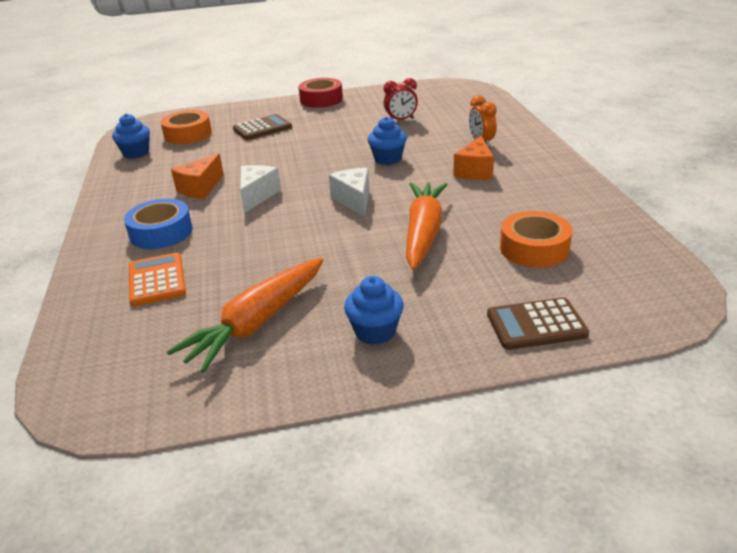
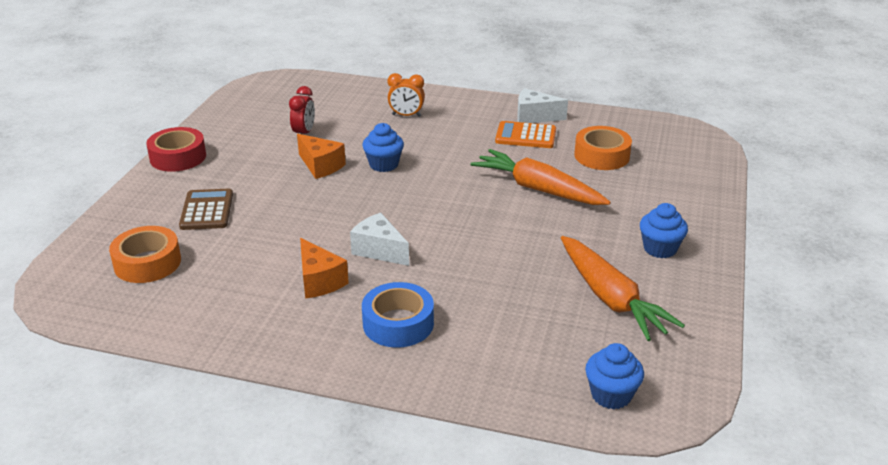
camera: 65 degrees left, 0 degrees up
(136, 153) = (152, 311): blue cupcake -> blue cupcake (611, 395)
(157, 280) = (496, 341): orange calculator -> orange calculator (525, 136)
(354, 200) = (448, 203): white cheese -> white cheese (534, 117)
(475, 171) = (457, 136): orange cheese -> orange cheese (321, 166)
(536, 324) = (693, 188): brown calculator -> none

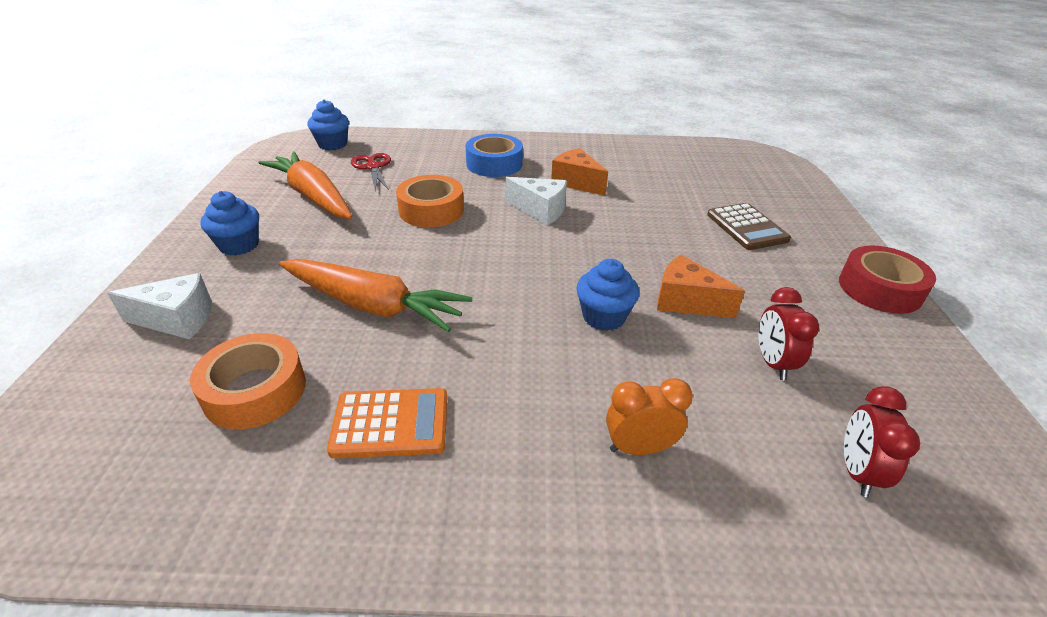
camera: 165 degrees right, 5 degrees up
(147, 263) = (732, 180): orange tape -> orange tape (431, 210)
(315, 99) = (857, 472): none -> red clock
(534, 117) = (370, 496): white cheese -> white cheese (177, 320)
(549, 337) = (373, 167): none -> red scissors

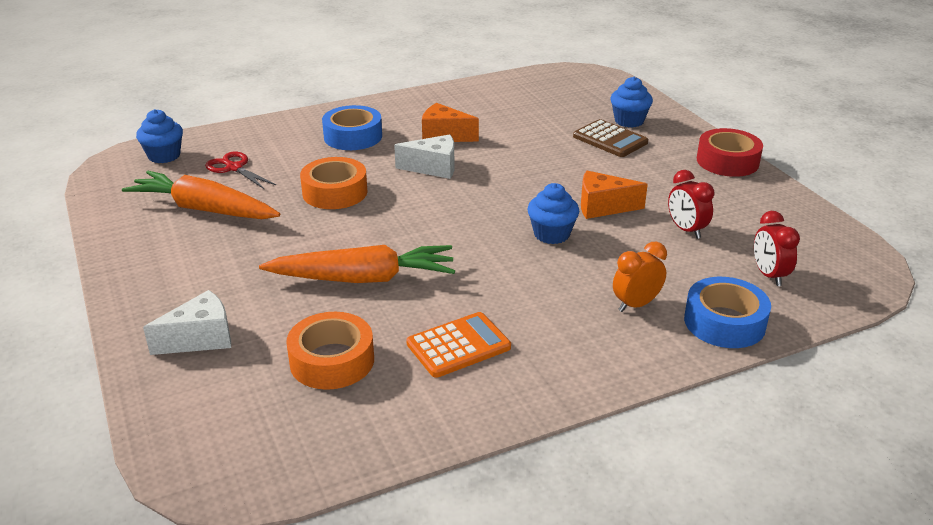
camera: 25 degrees left, 5 degrees down
(239, 245) = (182, 269): blue cupcake -> blue cupcake (629, 121)
(746, 526) = (724, 322): none -> blue tape

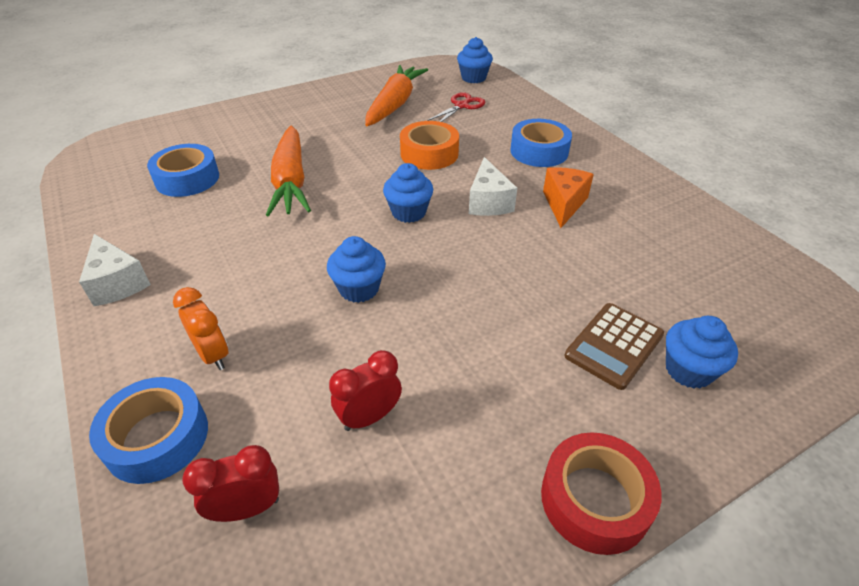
camera: 85 degrees right, 10 degrees up
(201, 338) = (230, 128): white cheese -> white cheese (117, 283)
(332, 361) = (187, 179): orange tape -> blue tape
(441, 207) = (409, 212): none -> blue cupcake
(458, 346) = (184, 236): orange calculator -> none
(603, 207) = (422, 333): orange cheese -> none

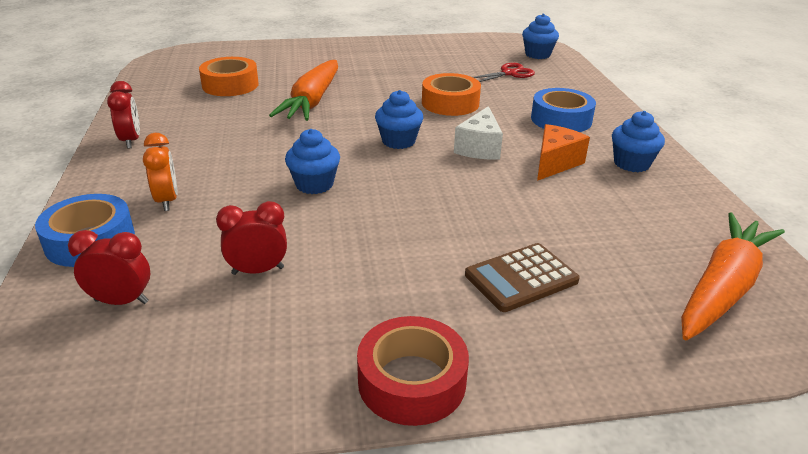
camera: 20 degrees right, 10 degrees down
(117, 283) = (131, 141): white cheese -> red clock
(187, 179) = (230, 85): blue tape -> orange tape
(395, 104) = (445, 63): orange carrot -> orange carrot (722, 288)
(688, 370) = (585, 315): blue cupcake -> blue cupcake (631, 163)

